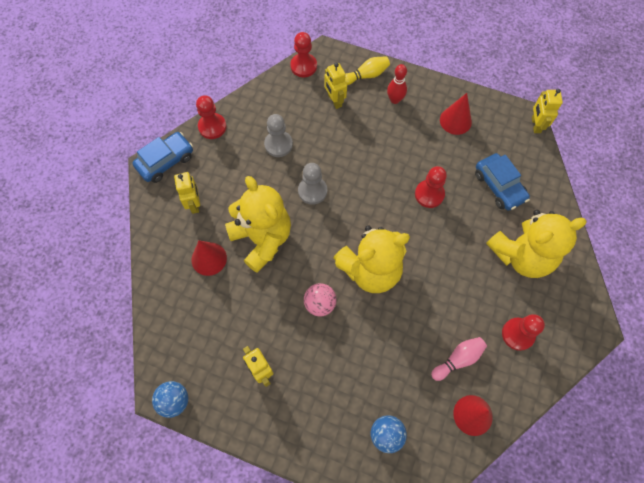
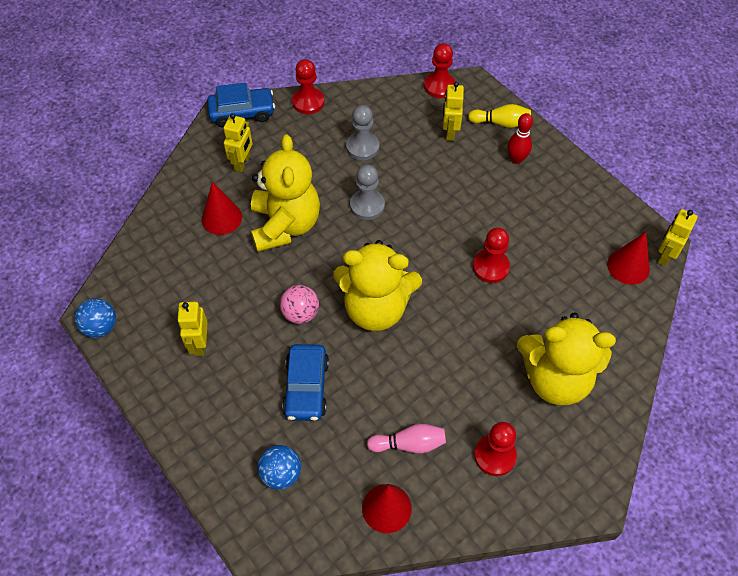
camera: 30 degrees right, 10 degrees down
(455, 120) = (571, 209): red cone -> red cone (628, 266)
(499, 186) = (577, 297): blue car -> blue car (306, 388)

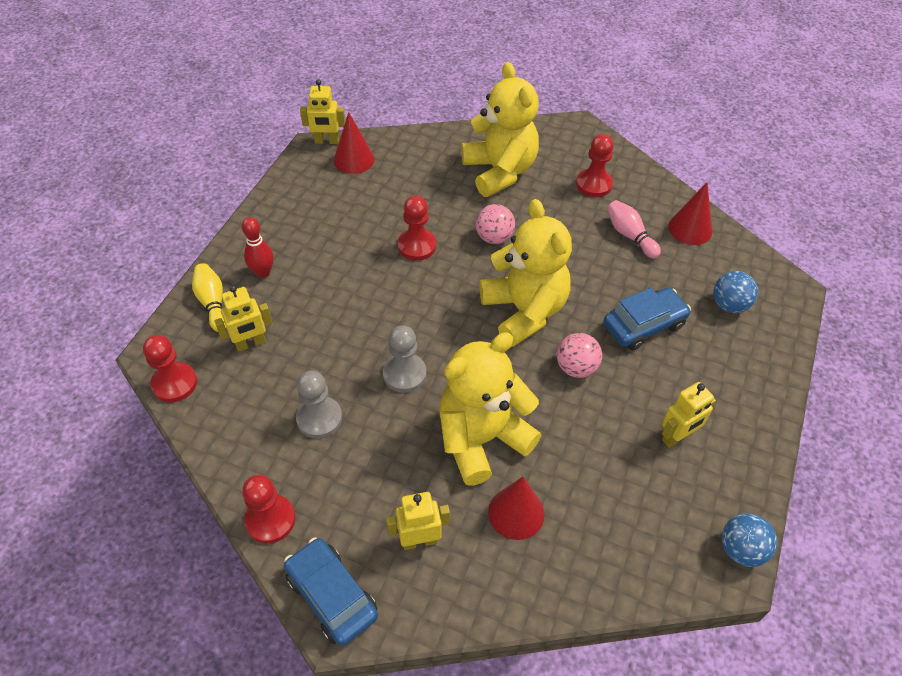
camera: 120 degrees left, 5 degrees down
(469, 328) = (494, 237): none -> pink ball

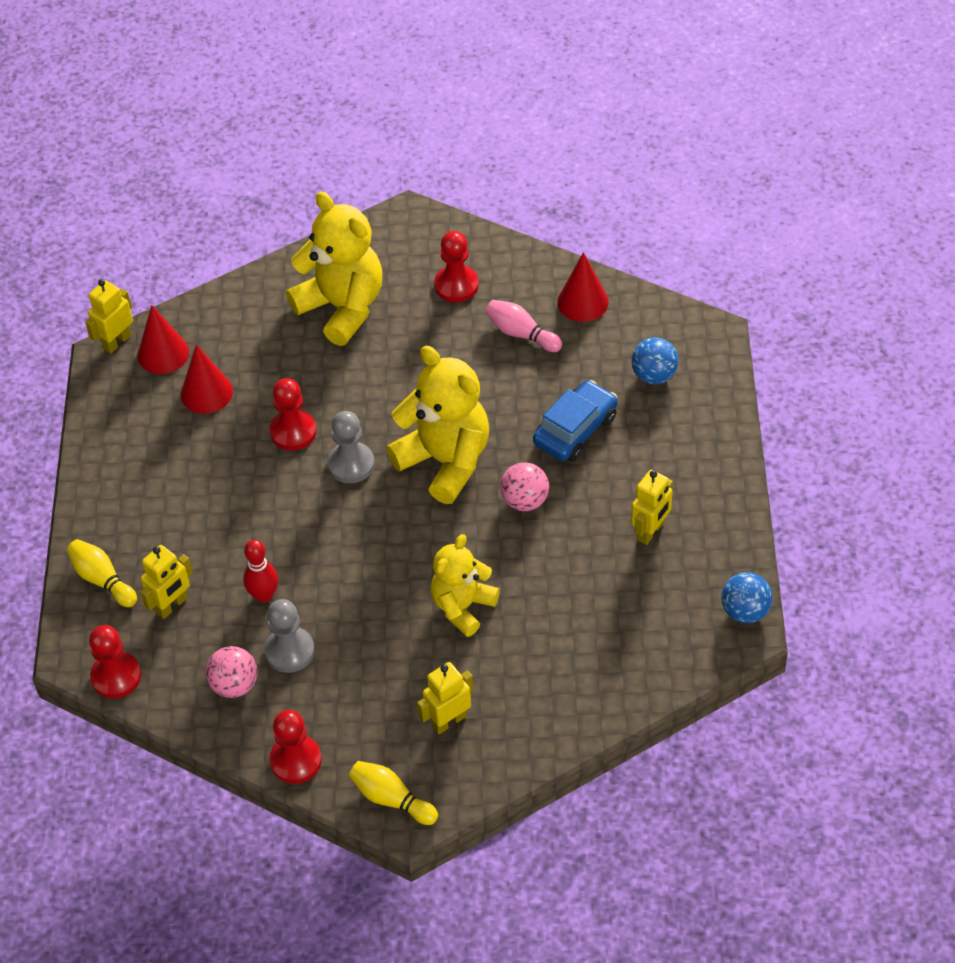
camera: 20 degrees left, 0 degrees up
(263, 272) = (137, 525): red bowling pin -> red bowling pin (264, 595)
(326, 141) = (117, 342): yellow robot -> yellow robot turned 150 degrees clockwise
(331, 596) = (391, 799): blue car -> yellow bowling pin
(404, 374) = (353, 574): grey pawn -> grey pawn (351, 464)
(482, 439) = (463, 607): yellow teddy bear -> yellow teddy bear, size x0.63
(494, 237) = (374, 390): pink ball -> pink ball (234, 685)
(516, 513) = (527, 661): red cone -> red cone (206, 392)

